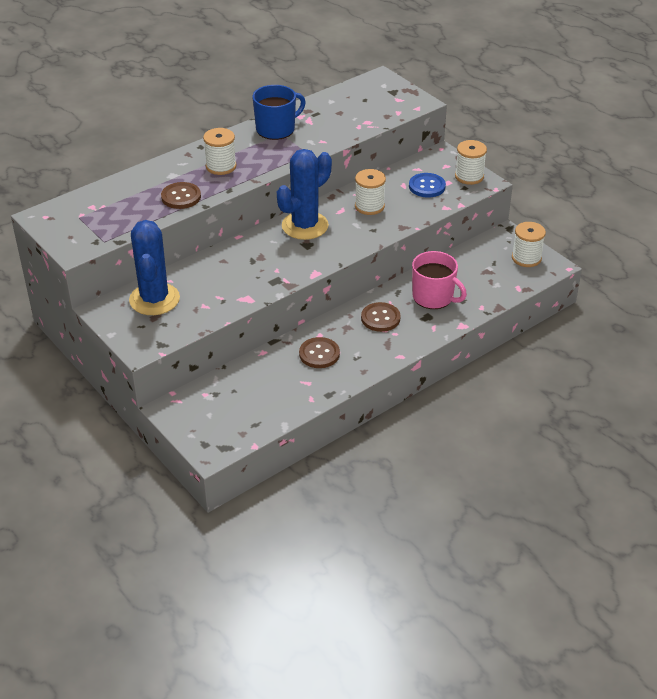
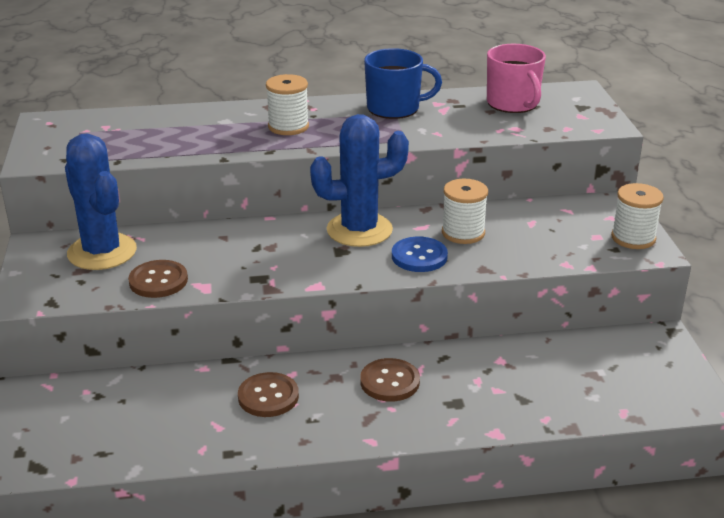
camera: 30 degrees right, 10 degrees down
(154, 299) = (102, 252): blue cactus -> blue cactus turned 60 degrees counterclockwise
(181, 197) = (208, 143): brown button -> brown button (158, 281)
(427, 186) = (562, 233): blue button -> blue button (419, 256)
(434, 297) = (487, 381): pink mug -> pink mug (513, 104)
(526, 258) = (668, 377): white spool -> none

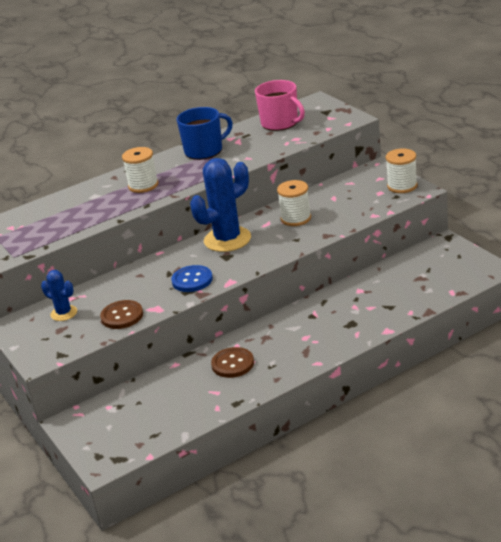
camera: 20 degrees left, 0 degrees up
(102, 252) = (64, 313): blue cactus -> blue cactus, size x0.53
(389, 382) = (302, 327): brown button -> none
(419, 256) = (280, 242): blue button -> blue button (192, 280)

